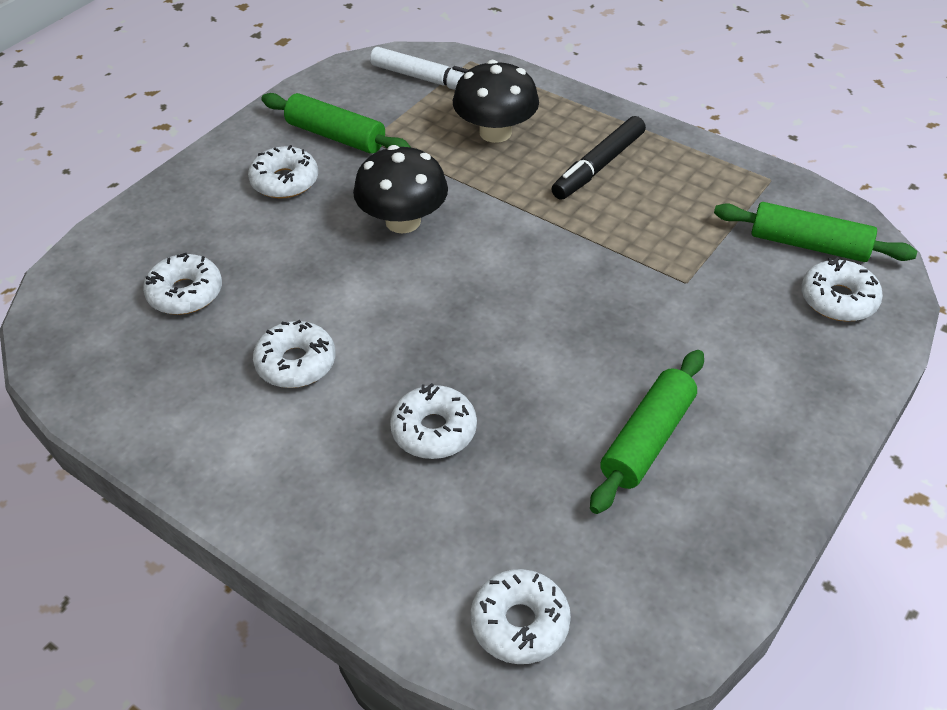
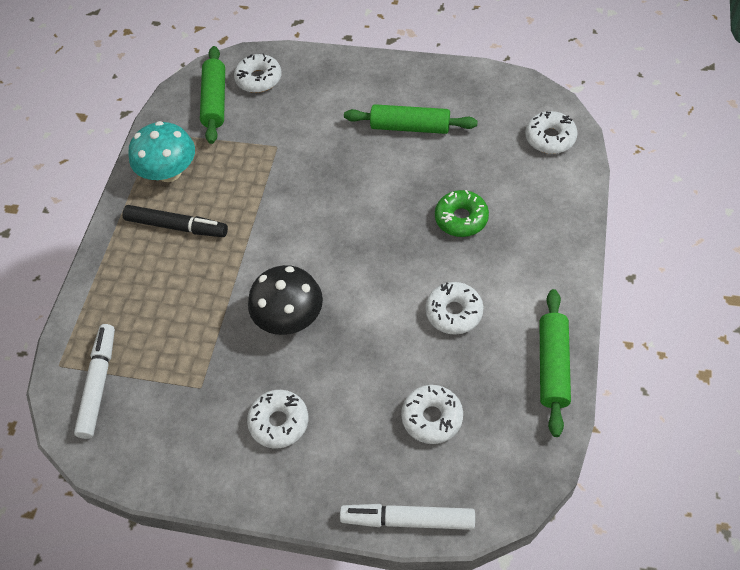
camera: 110 degrees left, 10 degrees up
(103, 238) = (408, 519): none -> white marker
(336, 136) = (205, 416): green rolling pin -> green rolling pin (552, 366)
(434, 430) = (461, 218): white donut -> green donut
(495, 132) = (158, 304): black mushroom -> none
(692, 177) = (169, 172): none -> turquoise mushroom

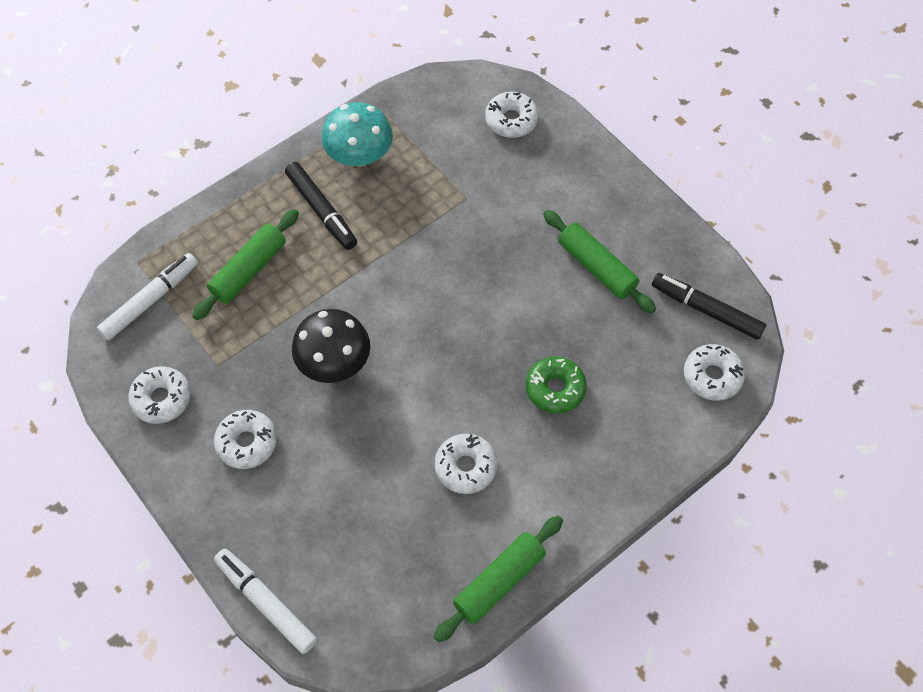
camera: 35 degrees right, 5 degrees up
(215, 101) = (455, 114): green rolling pin -> green rolling pin (249, 270)
(432, 417) = (361, 539): white donut -> white donut (161, 399)
(505, 103) = (706, 310): none -> black marker

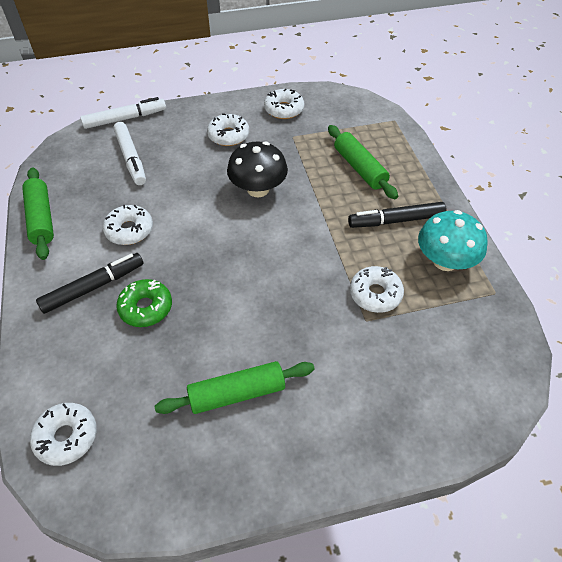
camera: 115 degrees right, 10 degrees down
(150, 300) = (359, 120): white marker -> white marker (131, 158)
(511, 120) = (448, 397): white donut -> white donut (375, 294)
(706, 310) = (132, 472): black marker -> black marker (94, 287)

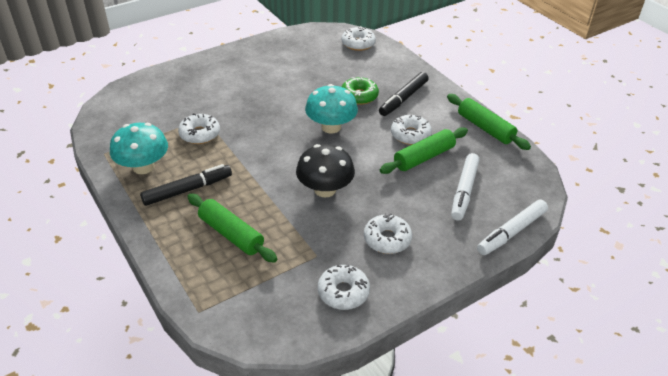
camera: 160 degrees right, 10 degrees down
(131, 158) = (464, 191): white marker -> white marker turned 120 degrees counterclockwise
(211, 264) = (331, 127): none -> turquoise mushroom
(237, 393) = (277, 72): green rolling pin -> green rolling pin (424, 157)

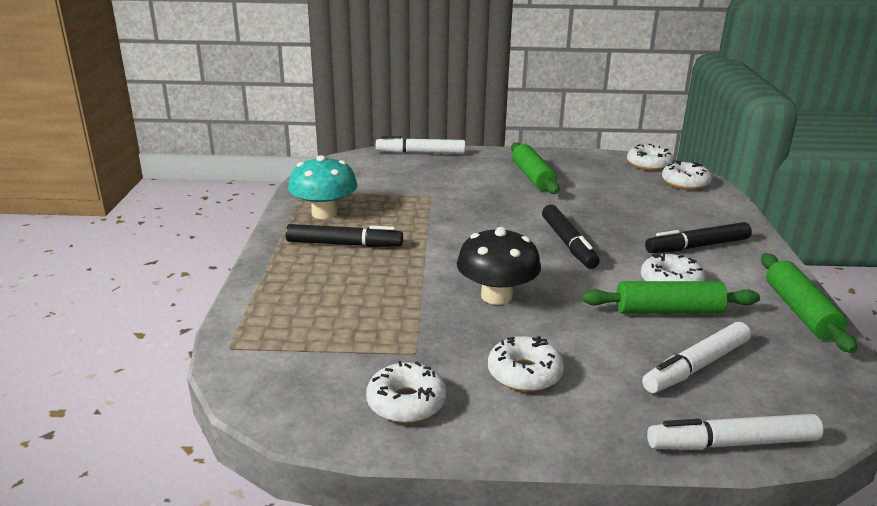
camera: 35 degrees right, 15 degrees down
(157, 76) = (420, 153): none -> white marker
(200, 134) = (410, 206): white donut -> white donut (648, 164)
(231, 234) = (343, 296): green rolling pin -> green rolling pin (532, 177)
(331, 127) = (568, 243): turquoise mushroom -> black marker
(359, 96) = (636, 227): green donut -> none

